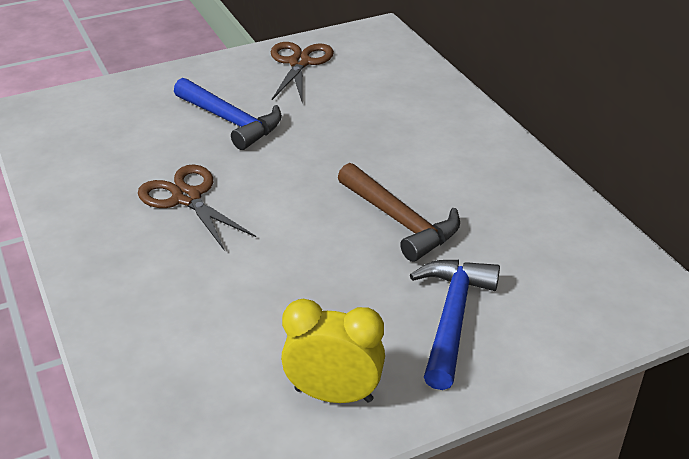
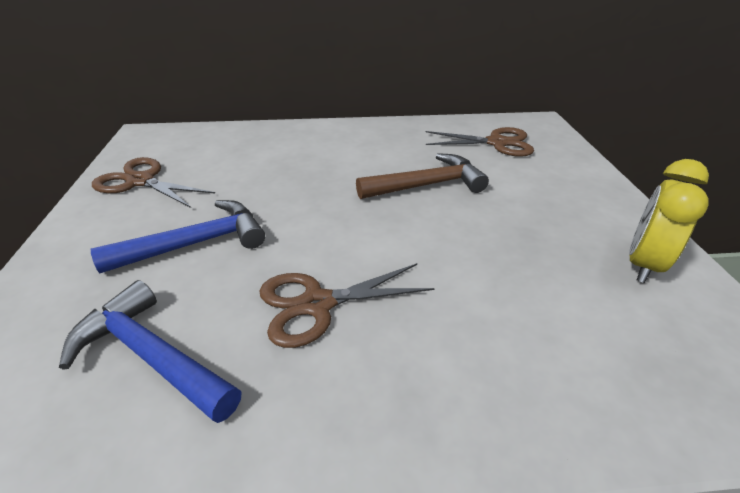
camera: 70 degrees left, 0 degrees up
(452, 318) = (550, 191): blue hammer -> blue hammer (152, 356)
(554, 262) = (497, 143): none -> brown scissors

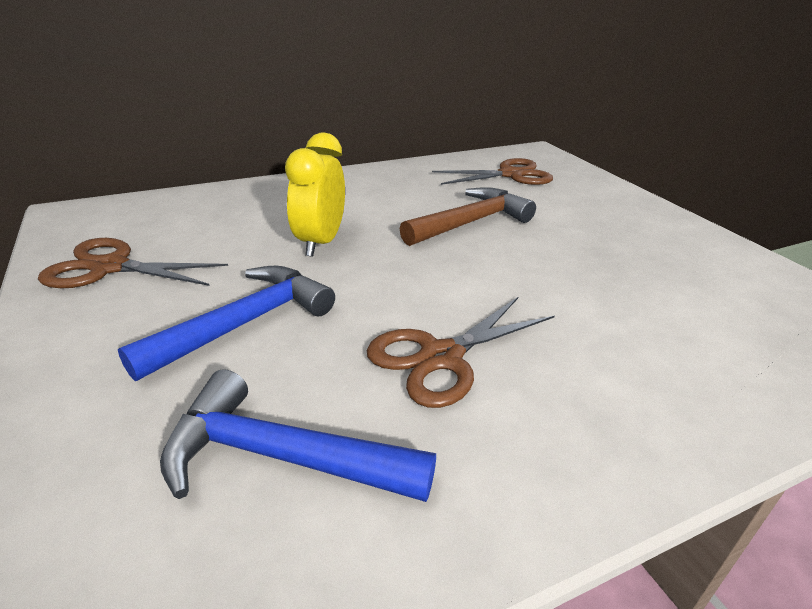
camera: 20 degrees left, 5 degrees down
(642, 264) = (715, 261): yellow clock -> yellow clock (320, 242)

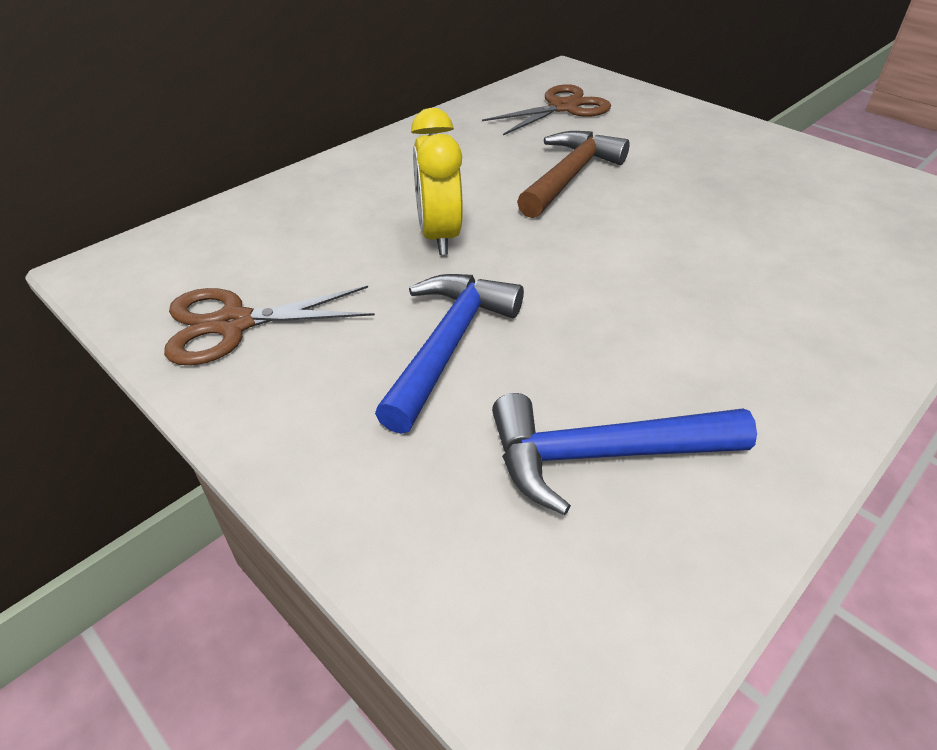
camera: 20 degrees left, 10 degrees up
(441, 357) = (656, 326): brown scissors -> none

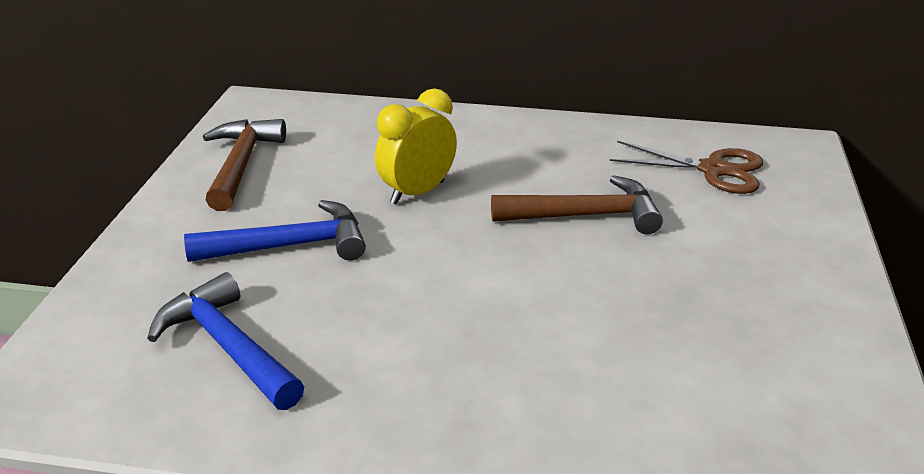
camera: 55 degrees right, 10 degrees down
(233, 323) = (241, 165): brown scissors -> brown hammer

